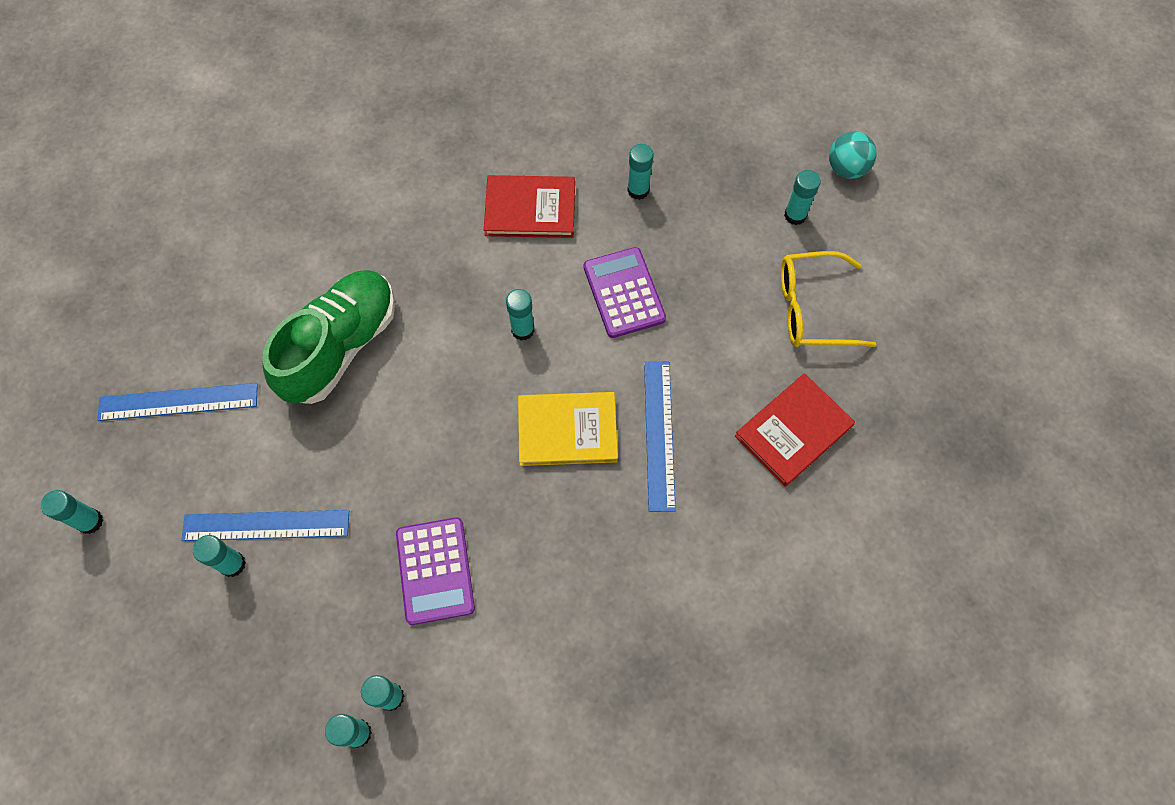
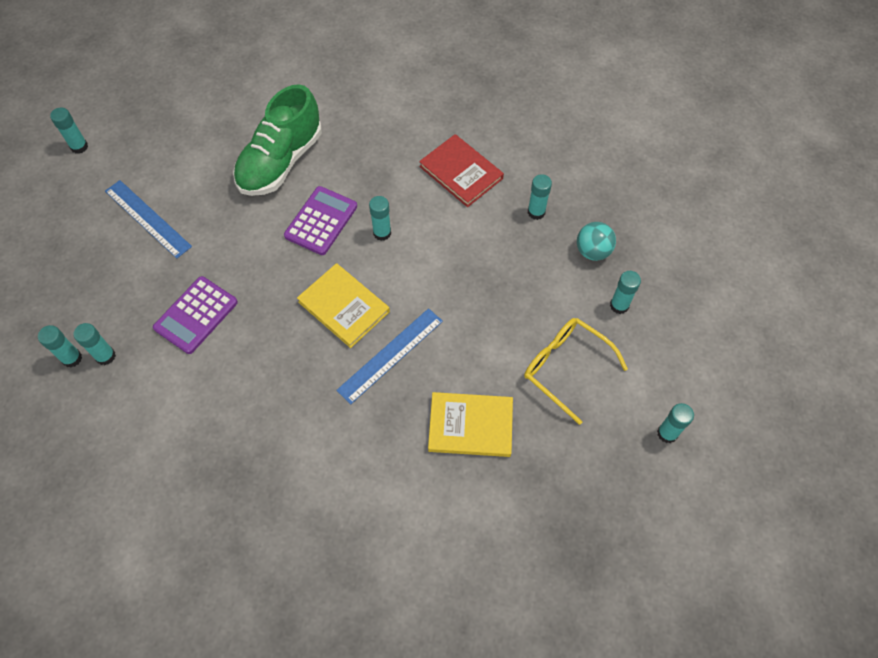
camera: 45 degrees right, 5 degrees down
(178, 402) = (177, 124): blue ruler -> none
(232, 564) = (113, 223): turquoise glue stick -> turquoise glue stick (667, 433)
(340, 346) = (281, 162): green shoe -> green shoe turned 135 degrees clockwise
(624, 293) = (461, 261): purple calculator -> purple calculator (321, 221)
(793, 431) = (470, 426): red book -> yellow book
(846, 168) = (687, 306): turquoise ball -> turquoise ball (592, 251)

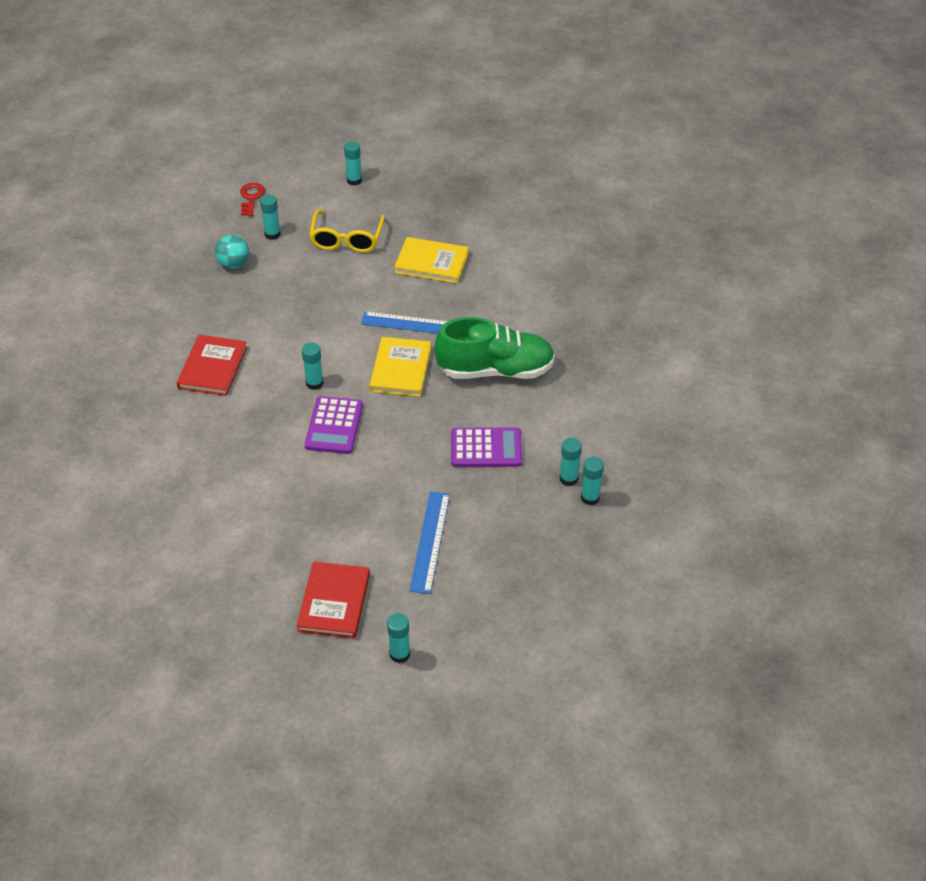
camera: 125 degrees left, 15 degrees down
(157, 133) = (334, 602): none -> red book
(281, 162) = (294, 488): green shoe -> green shoe (495, 370)
(321, 221) = (334, 426): purple calculator -> purple calculator turned 75 degrees counterclockwise
(470, 426) = (431, 263): yellow book -> yellow book turned 45 degrees counterclockwise
(536, 212) = (220, 308): turquoise glue stick -> none
(695, 317) = (251, 198): none -> red key

